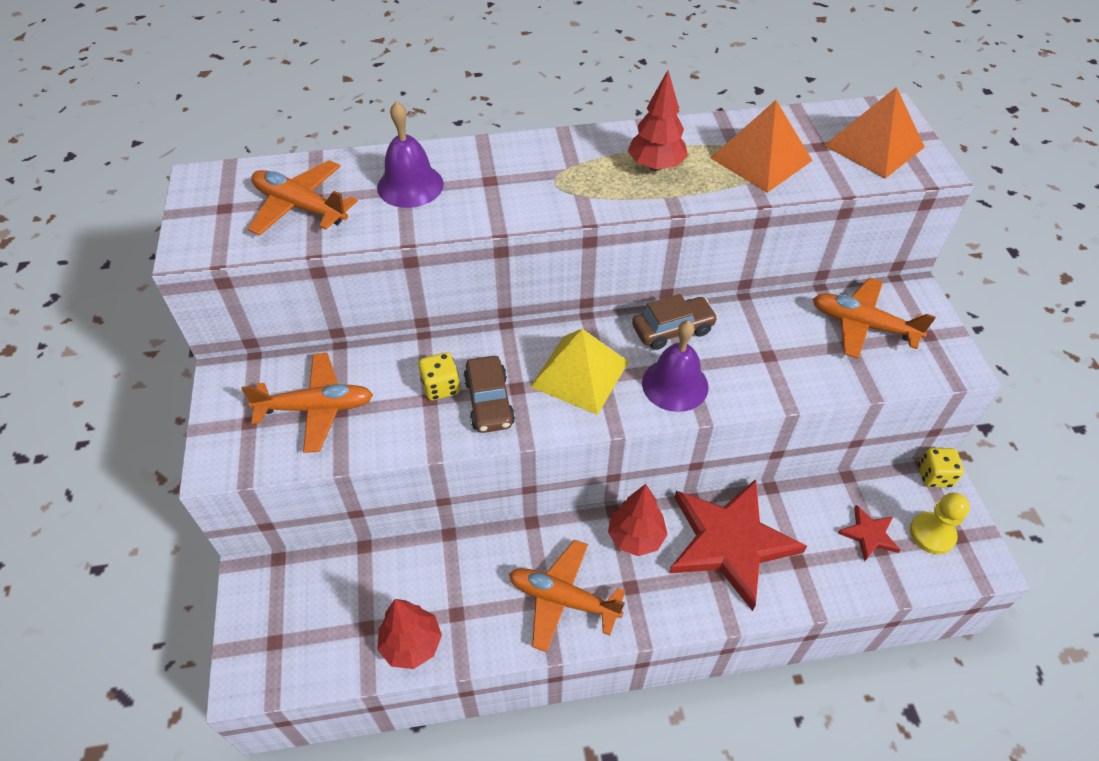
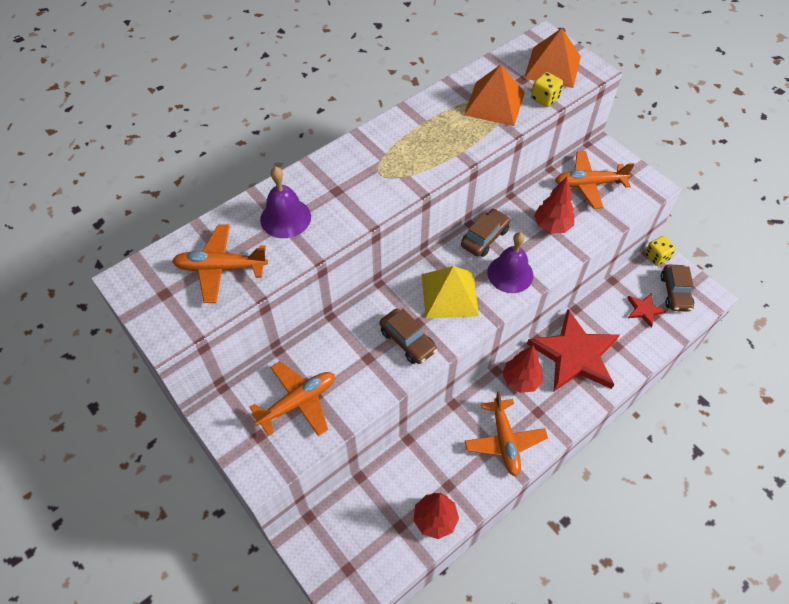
camera: 30 degrees left, 5 degrees up
(441, 387) = (369, 346): yellow dice -> yellow dice (544, 99)
(563, 599) = (504, 441): orange plane -> orange plane turned 90 degrees counterclockwise
(656, 166) = (435, 135): red tree -> red tree (552, 226)
(932, 534) = (675, 292): yellow pawn -> brown car

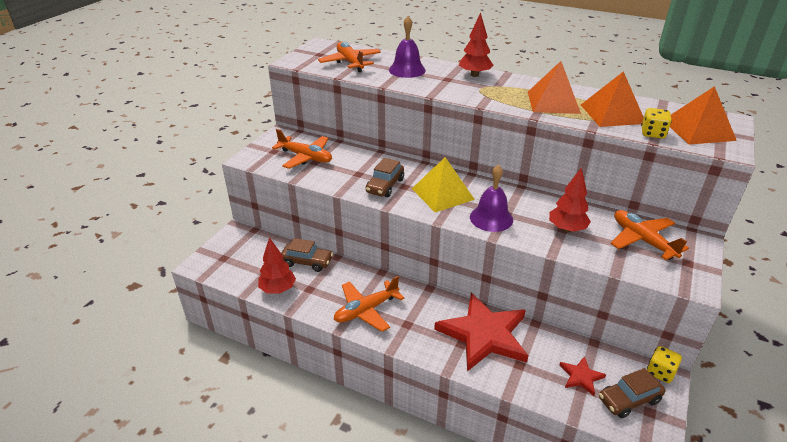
camera: 65 degrees right, 20 degrees down
(447, 132) = (553, 102): none -> orange pyramid
(484, 238) = (514, 197): brown car -> brown car (307, 262)
(521, 380) = (431, 305): red tree -> red tree (474, 75)

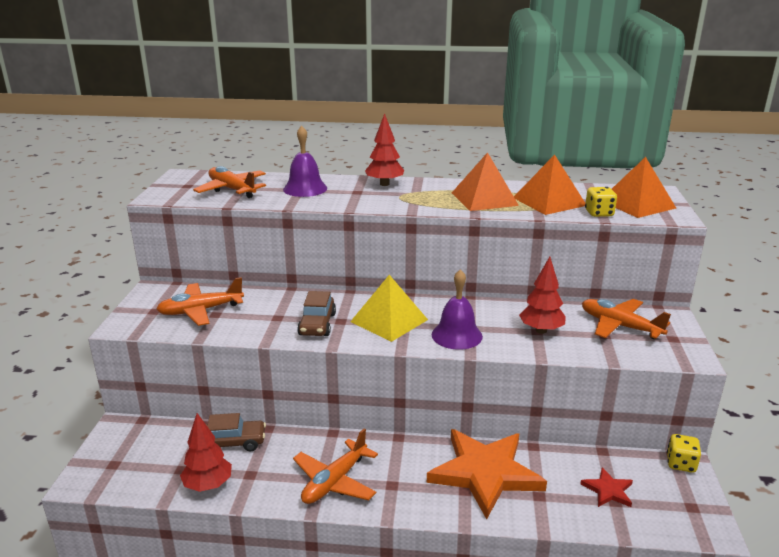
camera: 20 degrees left, 10 degrees down
(305, 157) = (200, 311): orange plane -> orange plane turned 150 degrees clockwise
(484, 334) = (485, 473): red star -> orange star
(629, 400) = (666, 500): brown car -> none

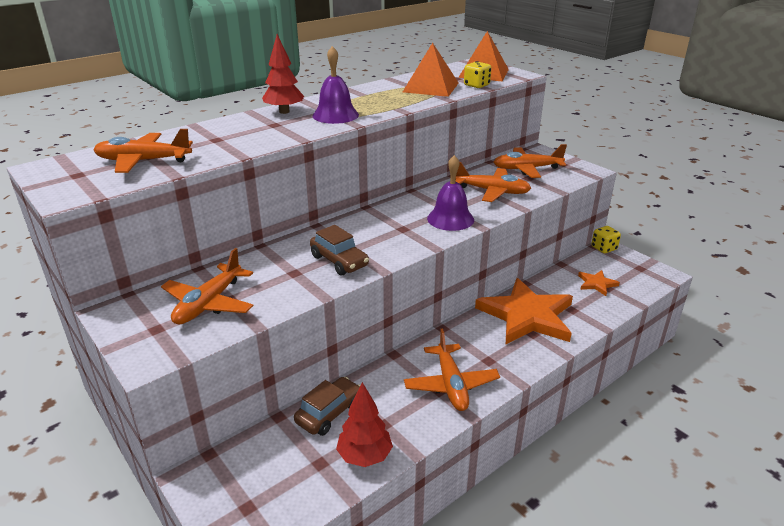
camera: 45 degrees left, 5 degrees up
(305, 188) = (220, 137): purple bell -> purple bell (335, 115)
(389, 320) = (387, 231): yellow pyramid -> none
(484, 199) = (385, 99): orange pyramid -> none
(541, 330) = (492, 191): red tree -> orange plane
(608, 490) = (596, 284): red star -> orange star

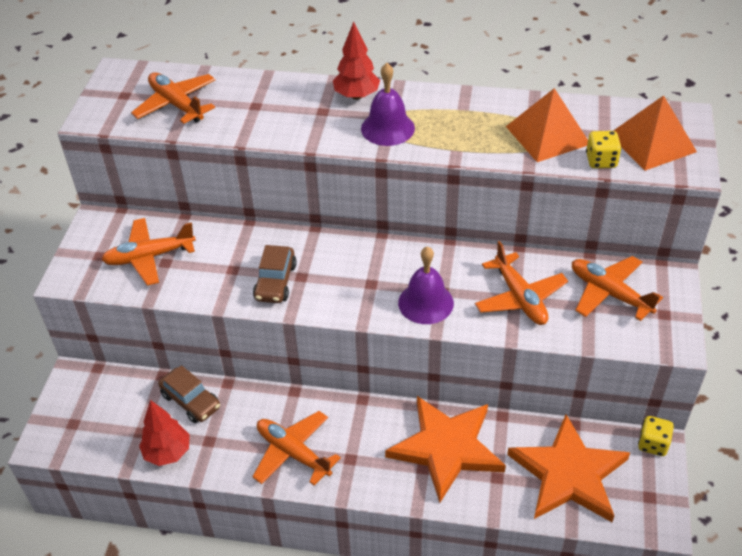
camera: 50 degrees right, 15 degrees up
(329, 413) = (191, 401): brown car -> brown car turned 45 degrees clockwise
(451, 385) = (293, 453): orange plane -> orange plane turned 90 degrees clockwise
(596, 284) = (568, 474): orange star -> orange star, size x2.29

